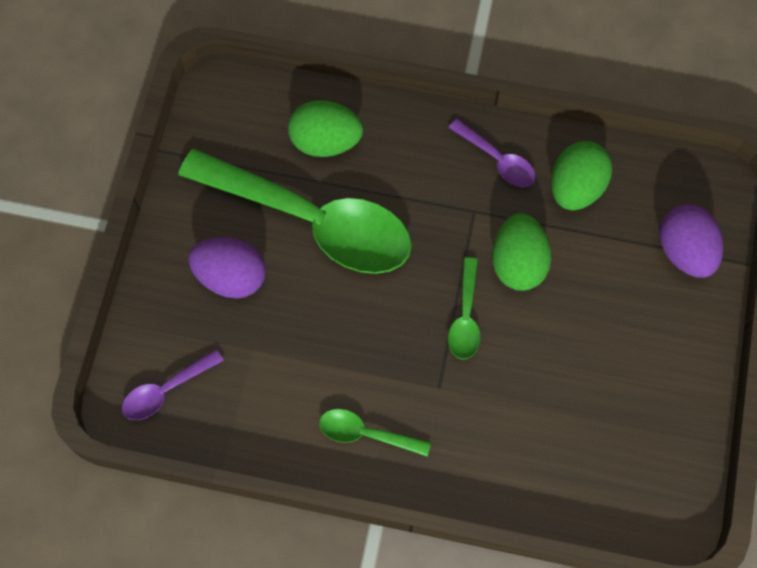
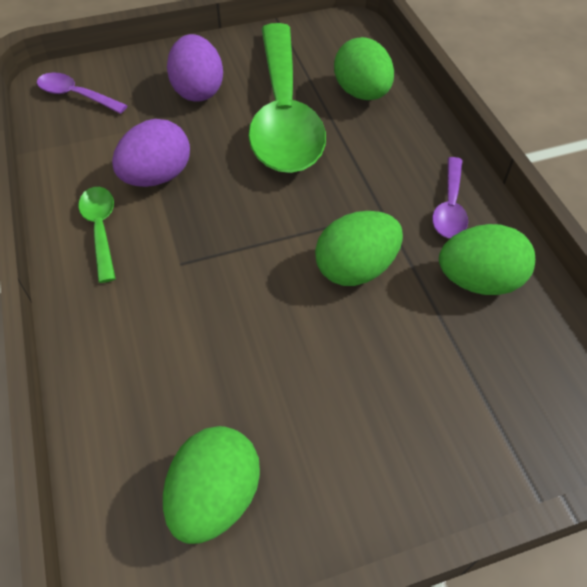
camera: 60 degrees right, 15 degrees down
(465, 317) = (267, 252): green spoon -> none
(648, 450) = (215, 496): none -> green egg
(685, 251) = (497, 420): purple egg -> purple egg (157, 177)

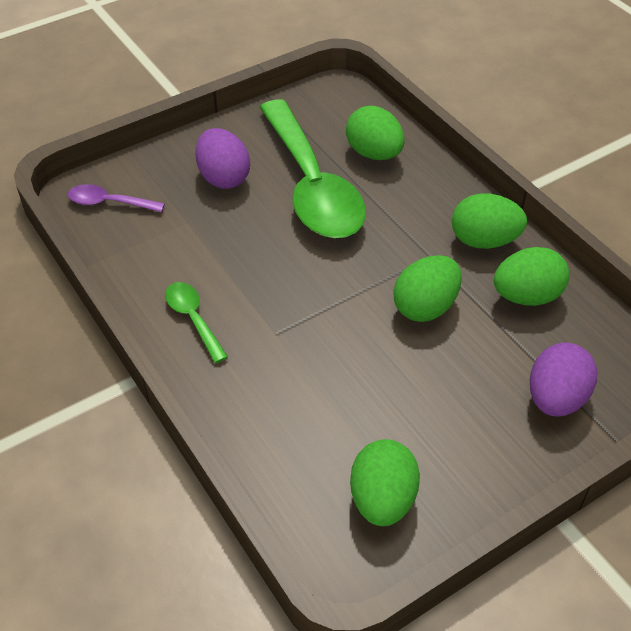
camera: 15 degrees left, 5 degrees down
(157, 177) = (222, 263): purple egg -> purple egg (555, 398)
(450, 207) = (484, 241): purple spoon -> green egg

